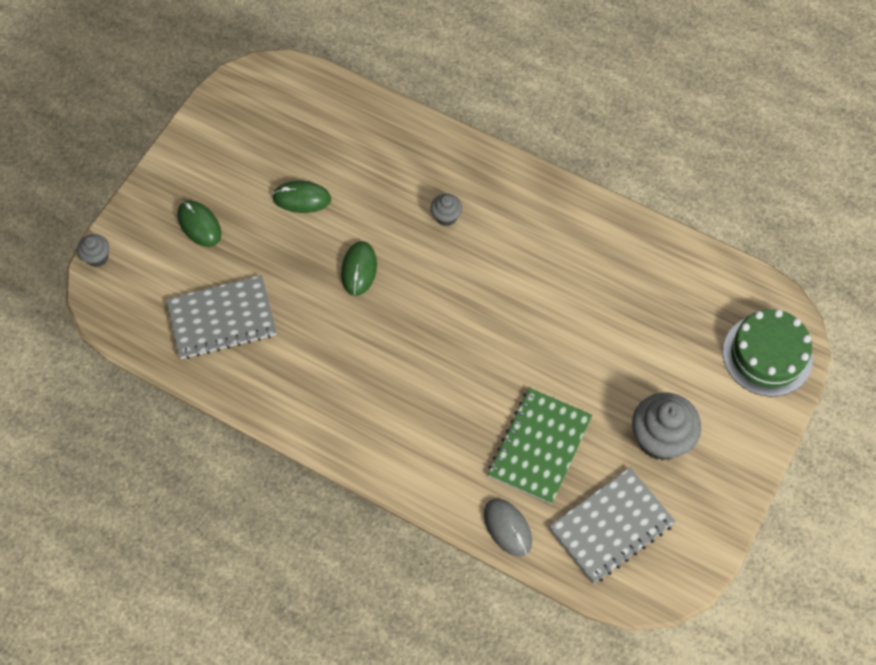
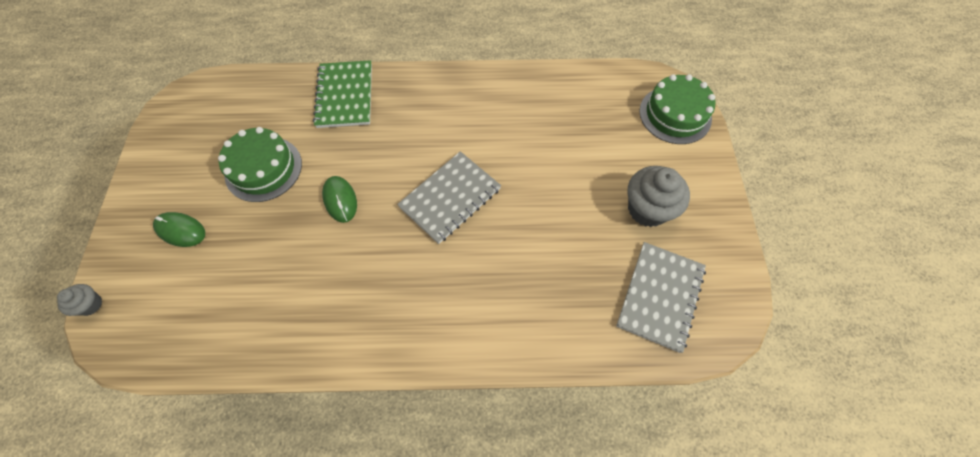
camera: 30 degrees left, 0 degrees up
(222, 319) = (238, 299): grey notebook -> grey notebook (450, 198)
(302, 198) = (263, 169): green mouse -> green cake
(446, 216) = (388, 129): grey cupcake -> none
(507, 528) = (583, 345): grey mouse -> none
(539, 447) = (565, 264): green notebook -> green notebook (345, 95)

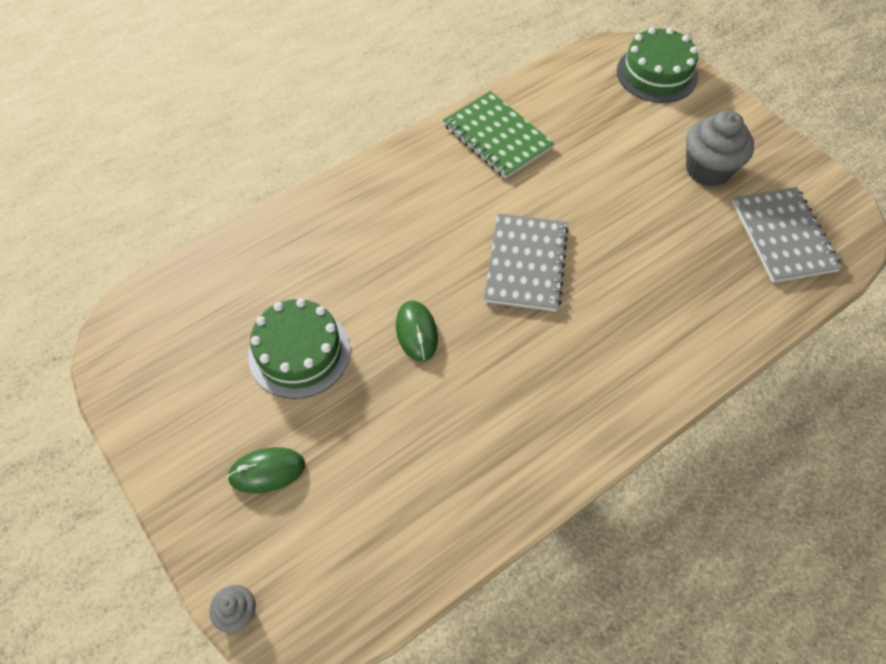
camera: 35 degrees left, 5 degrees down
(340, 200) = (416, 332): green mouse -> green mouse turned 45 degrees clockwise
(345, 95) = (317, 228): green notebook -> green notebook (497, 137)

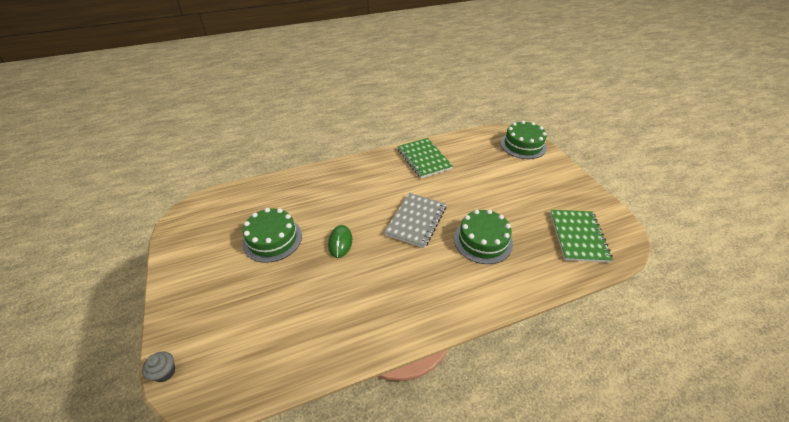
camera: 15 degrees right, 15 degrees down
(267, 471) = (223, 296): green mouse -> none
(642, 276) = (483, 240): none -> green cake
(708, 169) = (540, 194): grey cupcake -> none
(783, 236) = (578, 236): grey notebook -> green notebook

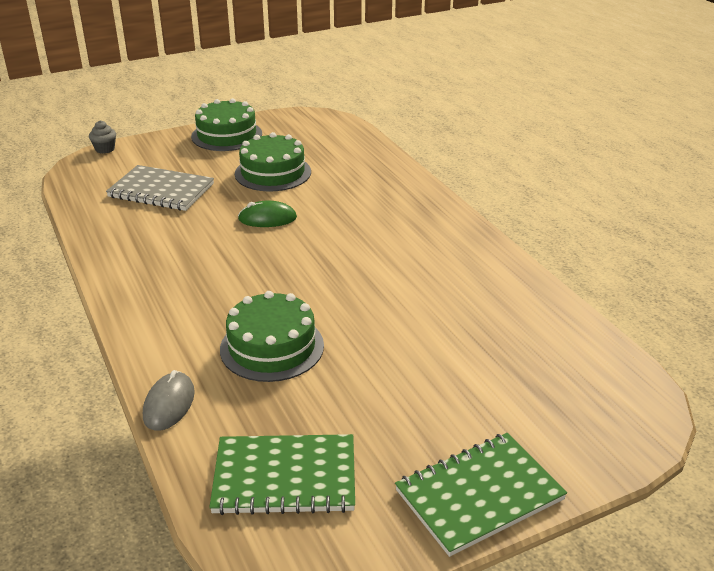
camera: 85 degrees right, 10 degrees down
(416, 221) = (315, 278): grey notebook -> grey notebook (161, 191)
(424, 159) = (486, 283): green notebook -> green notebook (479, 495)
(523, 145) = (599, 428): green cake -> green cake (227, 135)
(538, 285) = (169, 404): none -> grey mouse

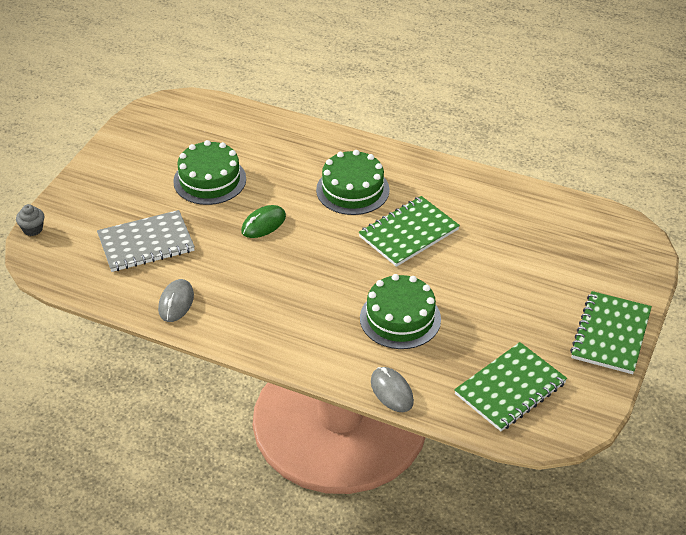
camera: 40 degrees left, 10 degrees up
(116, 238) = (176, 302): none -> grey mouse
(227, 135) = (118, 161): green cake -> green cake (352, 190)
(383, 284) = (408, 233): none -> green notebook

